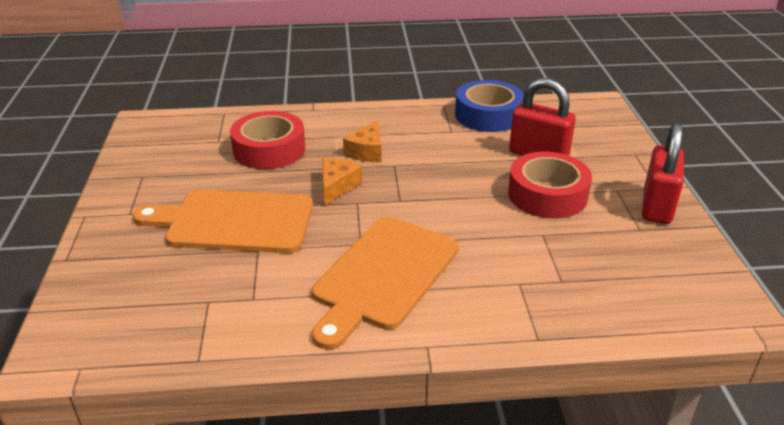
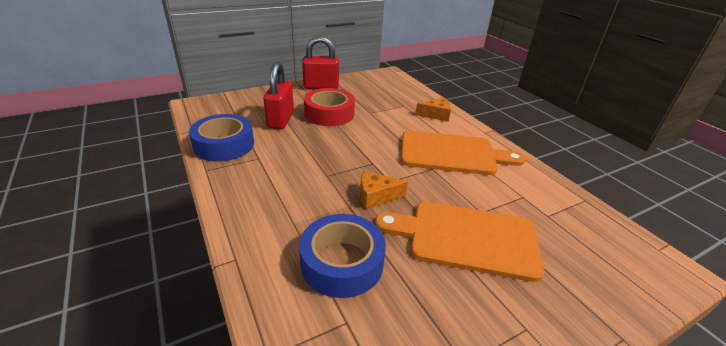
camera: 115 degrees left, 0 degrees up
(234, 222) = (466, 238): orange cutting board -> orange cutting board turned 120 degrees clockwise
(269, 149) = (342, 262): red tape -> blue tape
(367, 151) = (313, 194): orange cheese -> orange cheese (436, 115)

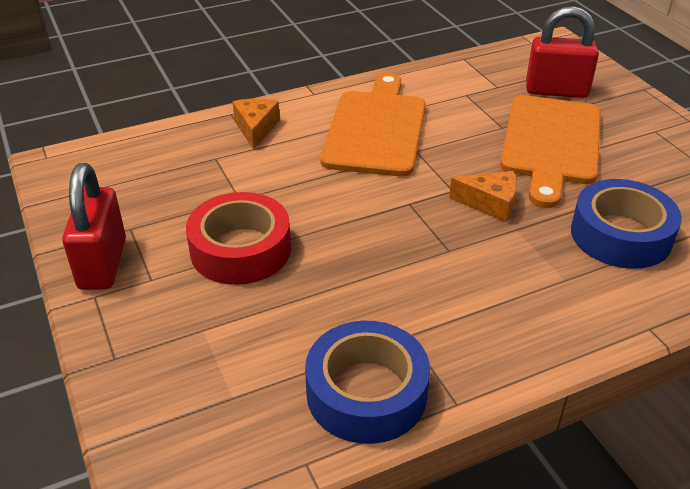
camera: 85 degrees left, 5 degrees up
(280, 120) = (263, 318): red padlock -> red padlock (556, 91)
(376, 196) = (490, 203): orange cheese -> orange cheese turned 75 degrees counterclockwise

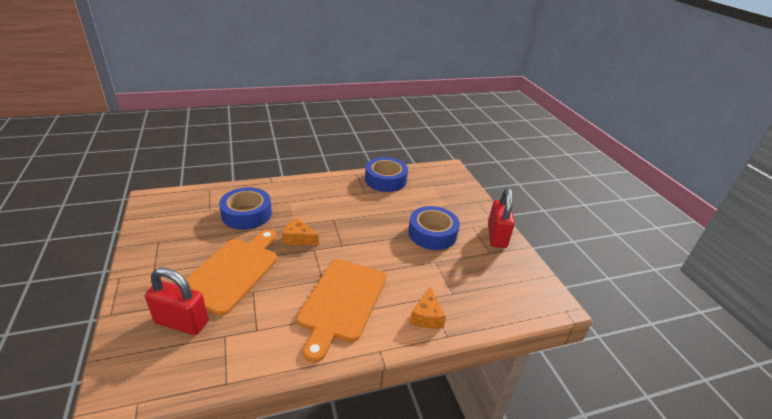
camera: 175 degrees left, 5 degrees down
(240, 249) = (432, 233): red tape -> blue tape

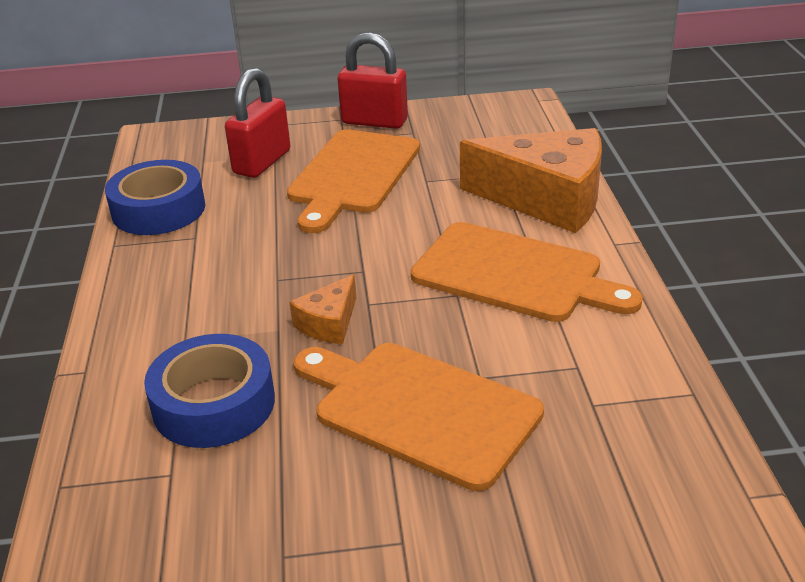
camera: 75 degrees left, 0 degrees up
(182, 322) = (561, 467): red padlock -> red padlock (262, 162)
(427, 316) = (546, 199): orange cheese -> orange cheese, size x2.16
(432, 233) = (353, 175): blue tape -> orange cutting board

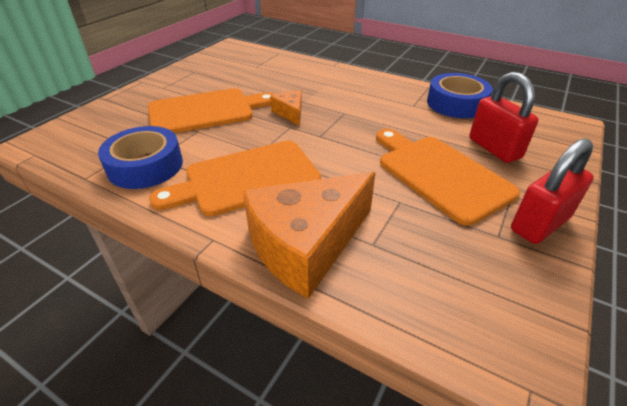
camera: 125 degrees right, 5 degrees up
(214, 404) = (278, 79): blue tape -> blue tape (145, 166)

